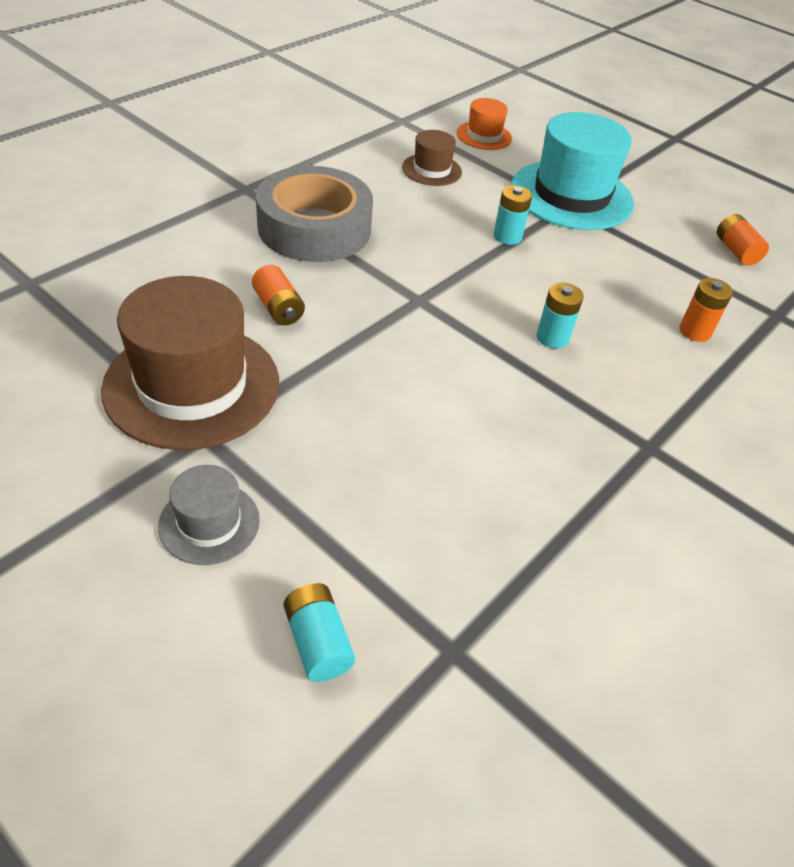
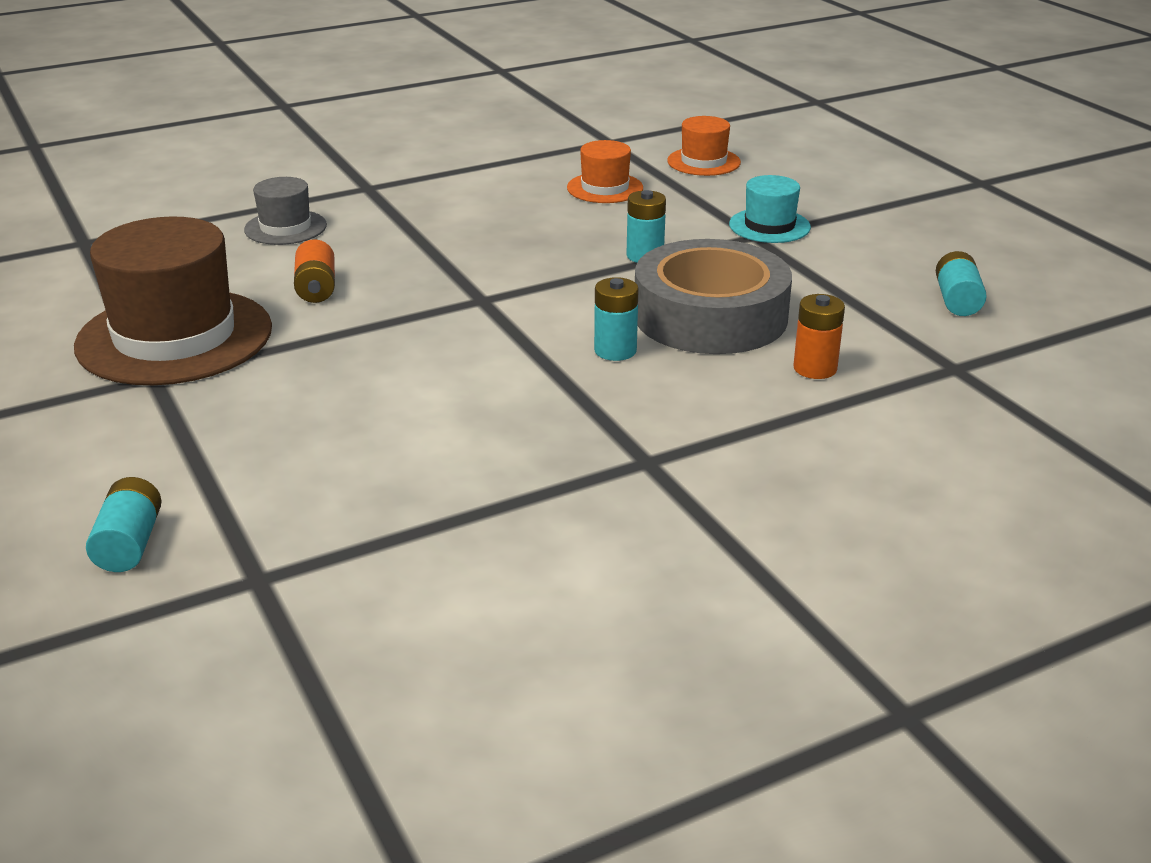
camera: 25 degrees right, 15 degrees down
(209, 523) = (102, 440): grey hat -> grey hat (285, 227)
(314, 228) = (416, 227): grey tape -> grey tape (710, 316)
(431, 170) = (605, 188): brown hat -> orange hat
(571, 195) = (769, 226): turquoise hat -> turquoise hat, size x0.49
(736, 251) = (957, 300): orange battery -> turquoise battery

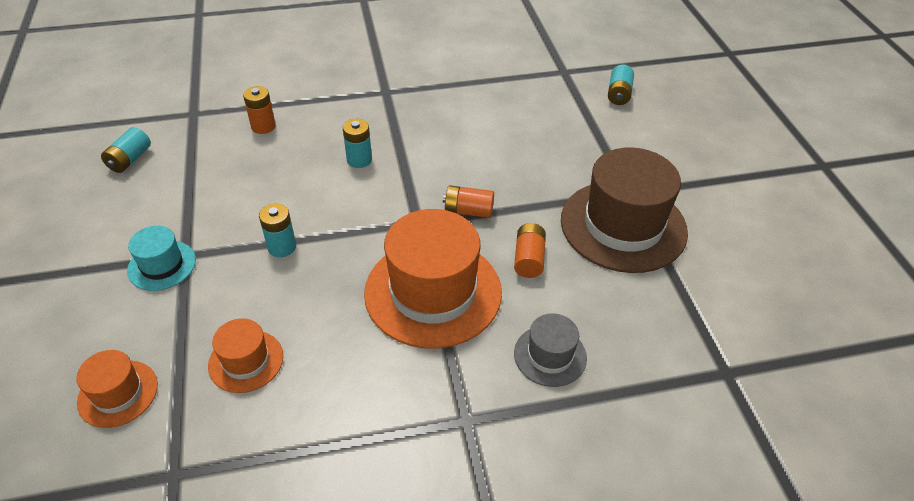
camera: 165 degrees left, 15 degrees up
(413, 320) = (468, 211): none -> orange battery
(433, 249) = (433, 292): none -> orange hat
(710, 316) = (285, 176): grey tape -> none

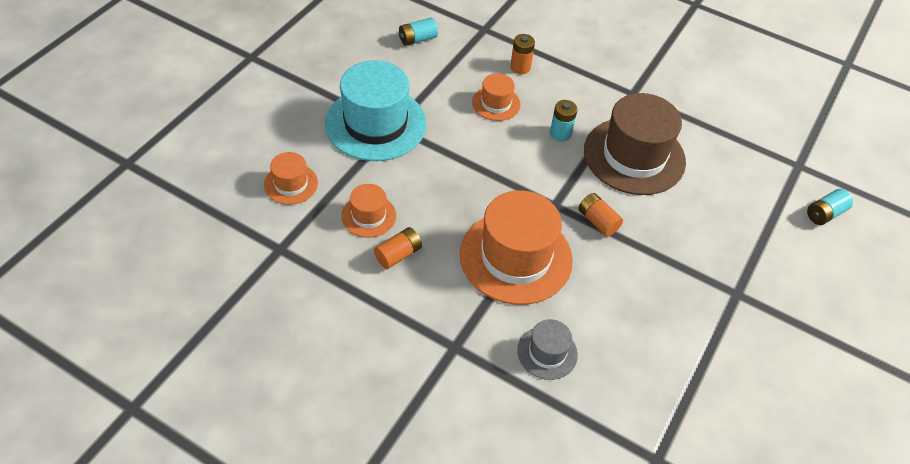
camera: 40 degrees right, 5 degrees up
(162, 265) = (375, 124): turquoise hat -> turquoise hat, size x2.02
(272, 170) = (496, 103): none -> orange hat
(282, 247) = (453, 160): turquoise battery -> none
(528, 259) = (603, 283): orange battery -> orange battery (398, 254)
(623, 226) = (701, 312): brown hat -> brown hat (634, 156)

